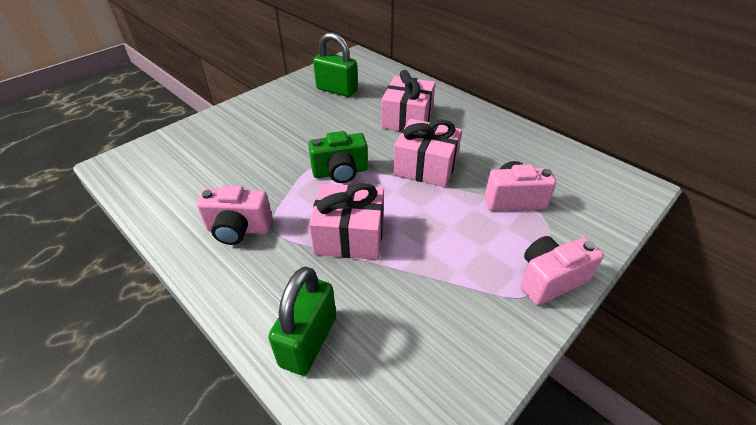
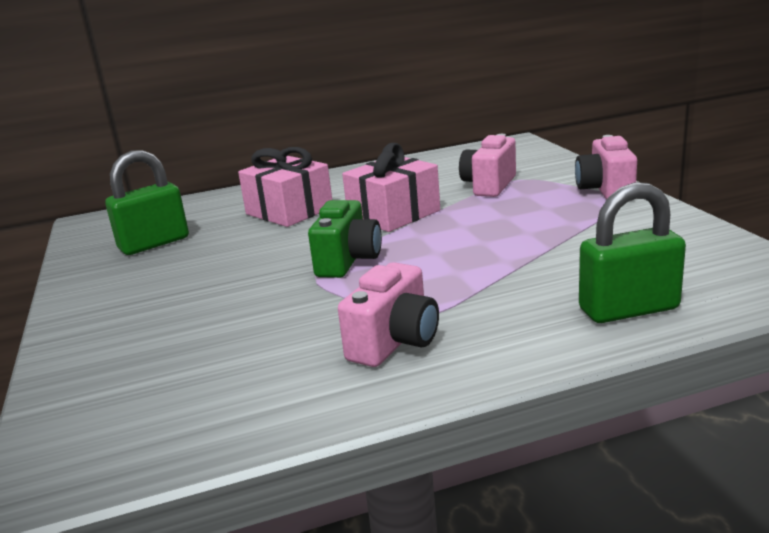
camera: 60 degrees left, 20 degrees down
(308, 341) = (628, 309): green padlock -> green padlock turned 60 degrees counterclockwise
(350, 236) = (474, 268): pink gift -> none

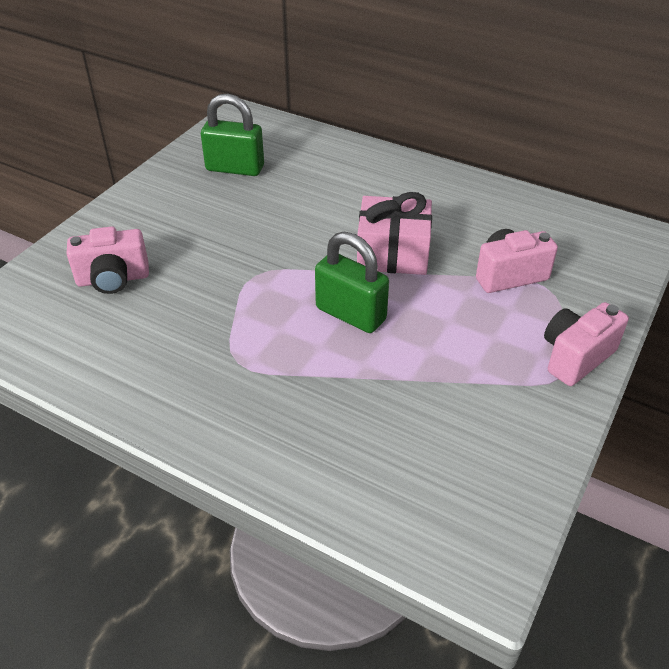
camera: 45 degrees right, 20 degrees up
(289, 211) = (345, 194): pink gift -> none
(348, 261) = (290, 279): green camera -> none
(395, 342) = (193, 372): pink camera -> pink camera (113, 279)
(628, 309) = (339, 476): green padlock -> green padlock (351, 314)

